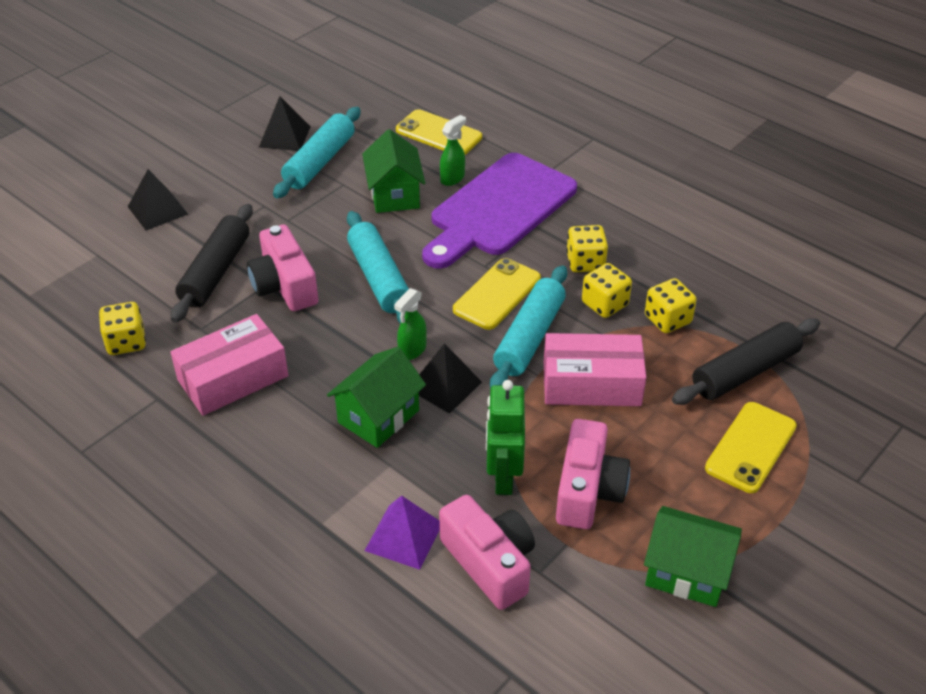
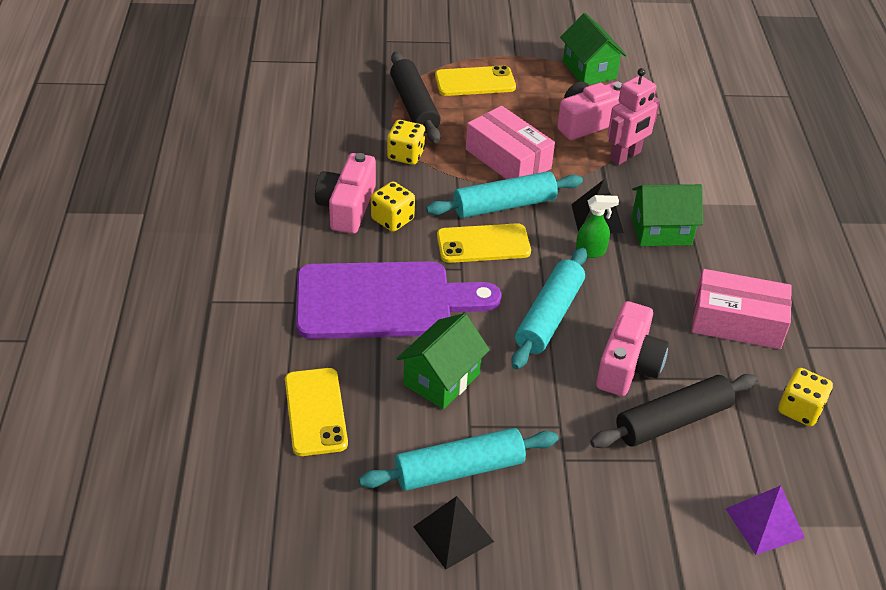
camera: 135 degrees left, 0 degrees up
(157, 210) = (669, 536): black pyramid -> none
(404, 537) = (715, 169): purple pyramid -> purple pyramid (764, 523)
(452, 178) = (374, 356): green spray bottle -> none
(490, 563) = (682, 131): pink camera -> pink camera (347, 207)
(503, 477) = (625, 156): green robot -> pink robot
(604, 304) = (426, 189): yellow dice -> none
(745, 372) = (414, 106): black rolling pin -> black rolling pin turned 60 degrees clockwise

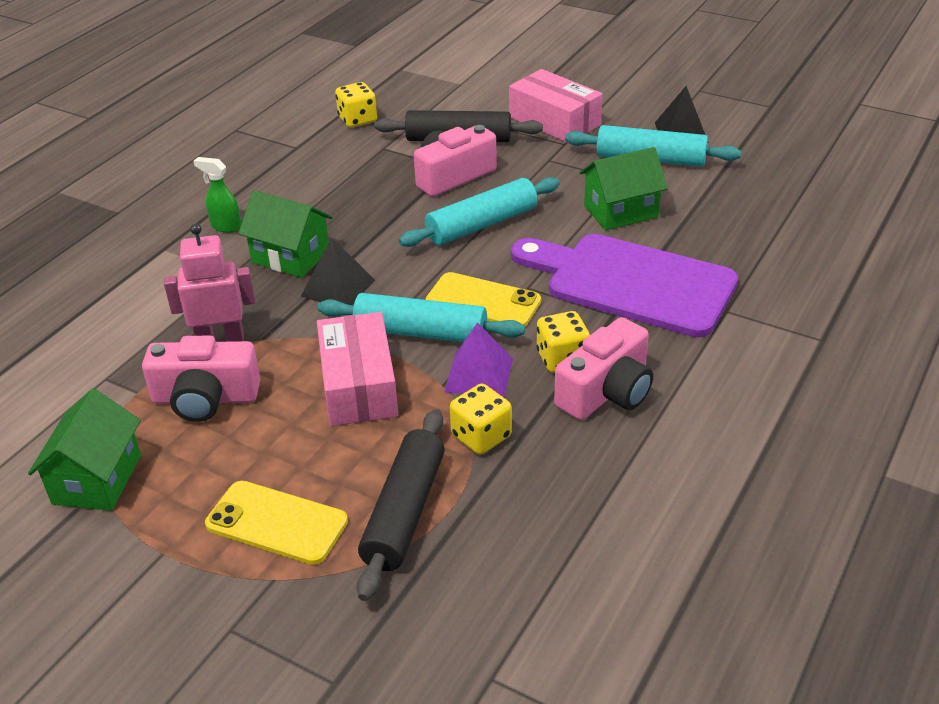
camera: 145 degrees left, 5 degrees down
(315, 412) = (749, 222): yellow phone -> none
(591, 251) = (382, 261): green spray bottle -> green spray bottle (225, 226)
(737, 322) = (325, 175): pink box -> pink box (554, 121)
(764, 523) = (461, 84): purple pyramid -> purple pyramid (479, 375)

